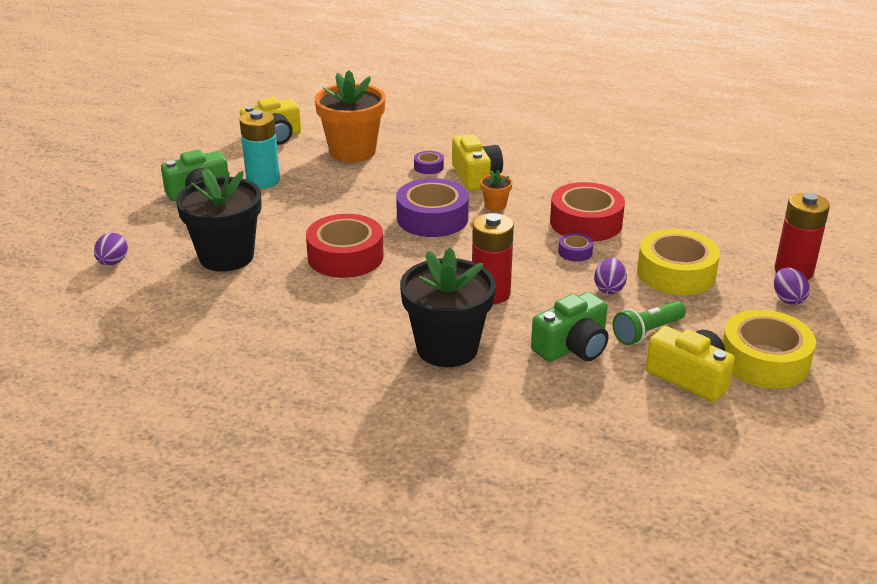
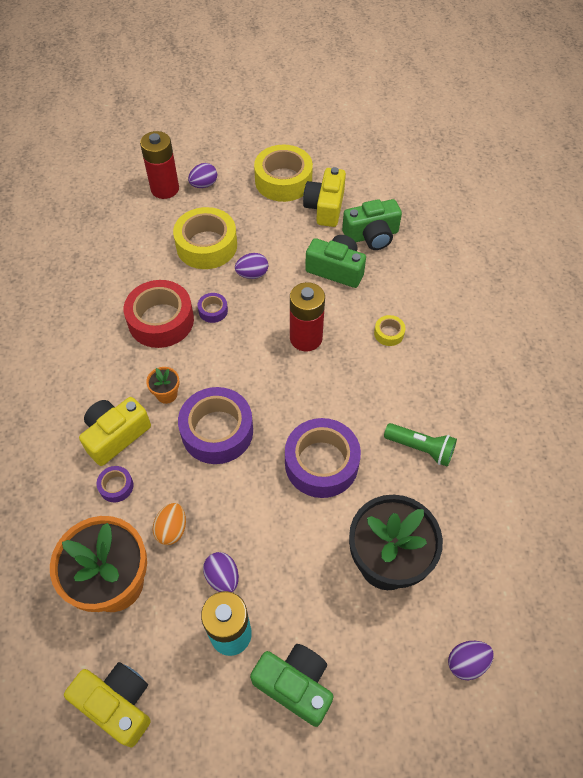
camera: 120 degrees left, 25 degrees up
(306, 188) = (222, 577): none -> purple egg
(345, 256) = (321, 463): red tape -> purple tape
(367, 179) = (172, 529): none -> orange egg
(447, 348) = (389, 333): black flower pot -> yellow tape
(610, 396) = (371, 235): none -> green camera
(647, 332) = (292, 239): green flashlight -> green flashlight (420, 448)

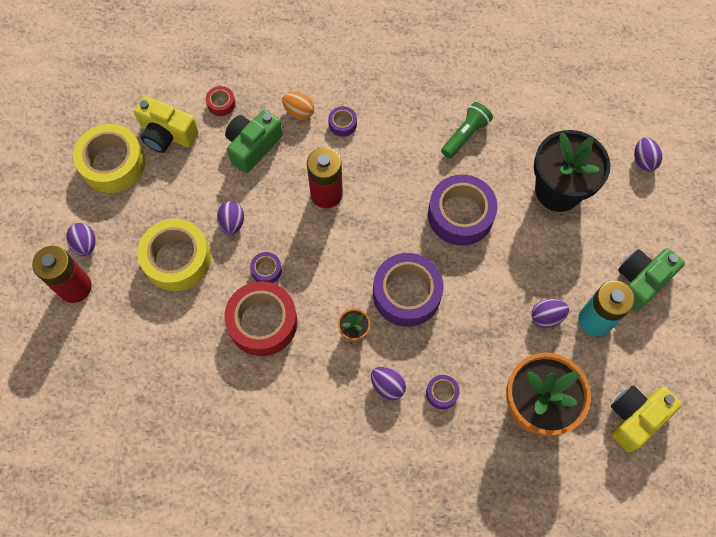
camera: 75 degrees left, 10 degrees up
(116, 435) = (387, 386): yellow camera -> purple egg
(172, 529) = (495, 350): orange egg -> orange egg (299, 112)
(371, 235) = (221, 103): green camera -> red tape
(389, 333) = (342, 124): yellow tape -> purple tape

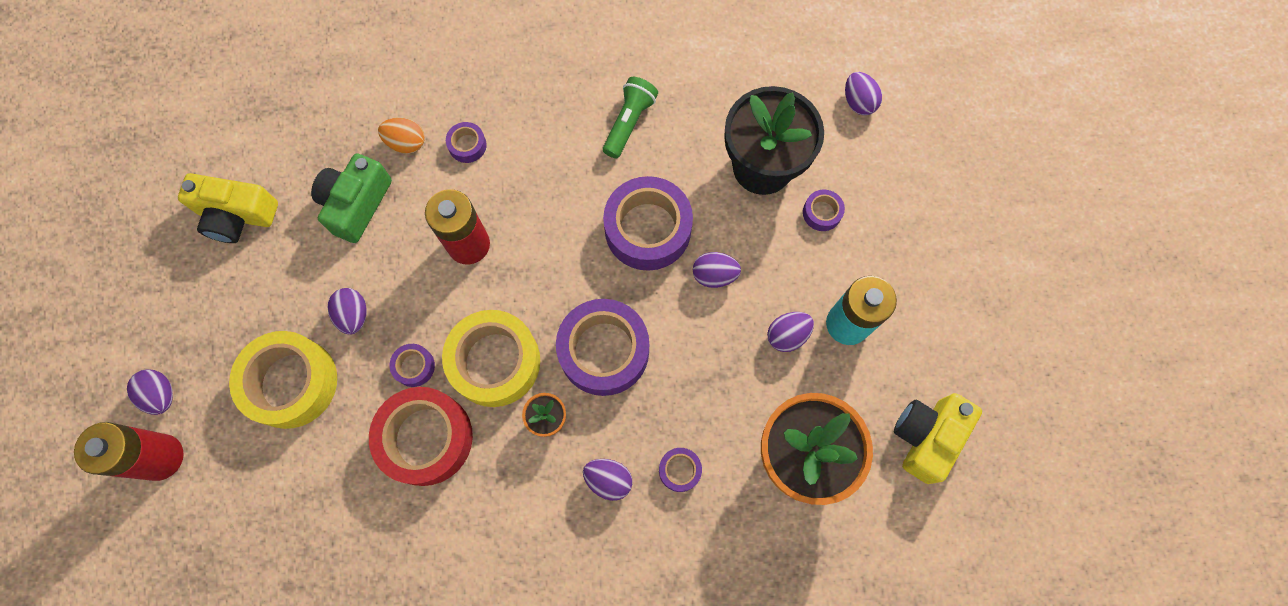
camera: 15 degrees left, 5 degrees up
(113, 164) = (172, 274): yellow tape -> yellow tape (495, 362)
(221, 103) = (300, 156): red tape -> none
(502, 260) = (714, 275): none -> purple egg
(595, 235) = (822, 213): none -> purple tape
(641, 281) = (892, 259): green camera -> none

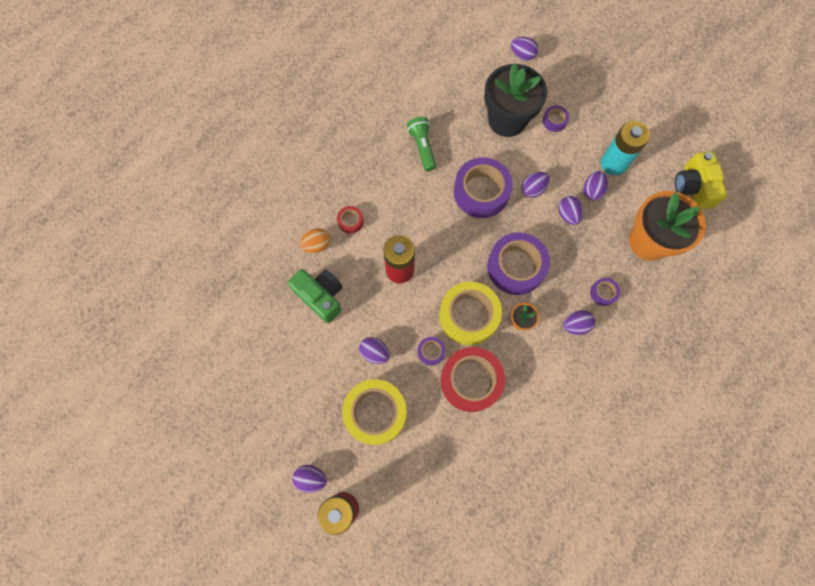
camera: 40 degrees left, 0 degrees up
(237, 215) = (260, 354): yellow camera -> none
(356, 204) = (320, 296): green camera -> green camera turned 150 degrees clockwise
(467, 145) = (350, 221): purple tape -> red tape
(727, 340) = (568, 215): none -> purple egg

